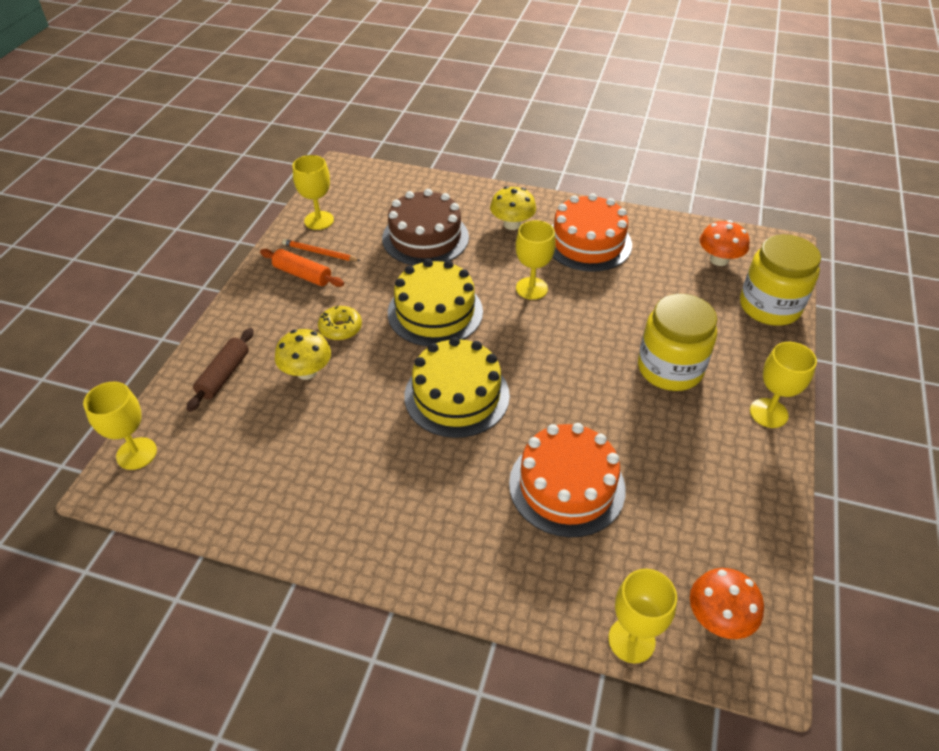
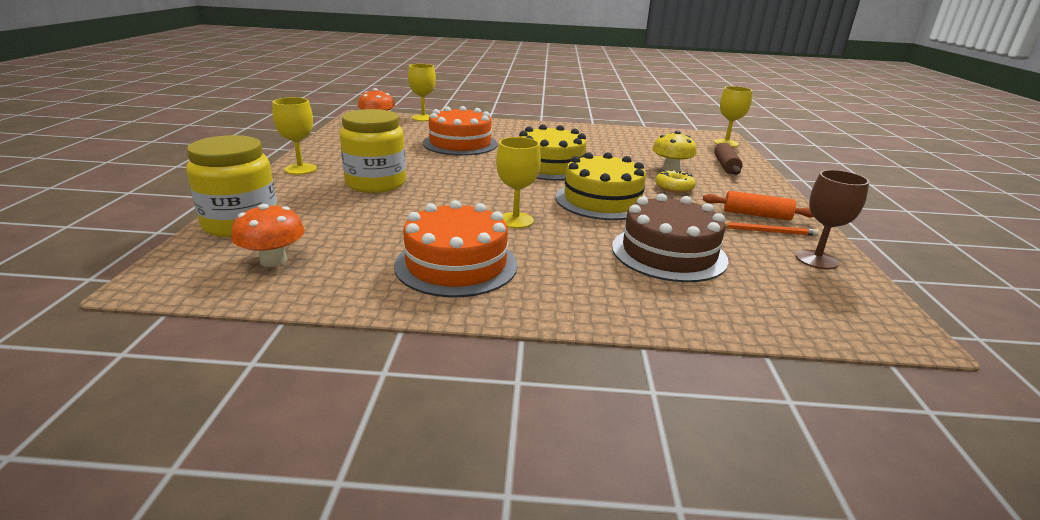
camera: 165 degrees right, 20 degrees down
(319, 220) = (816, 259): yellow goblet -> brown goblet
(512, 224) = (568, 276): yellow mushroom -> none

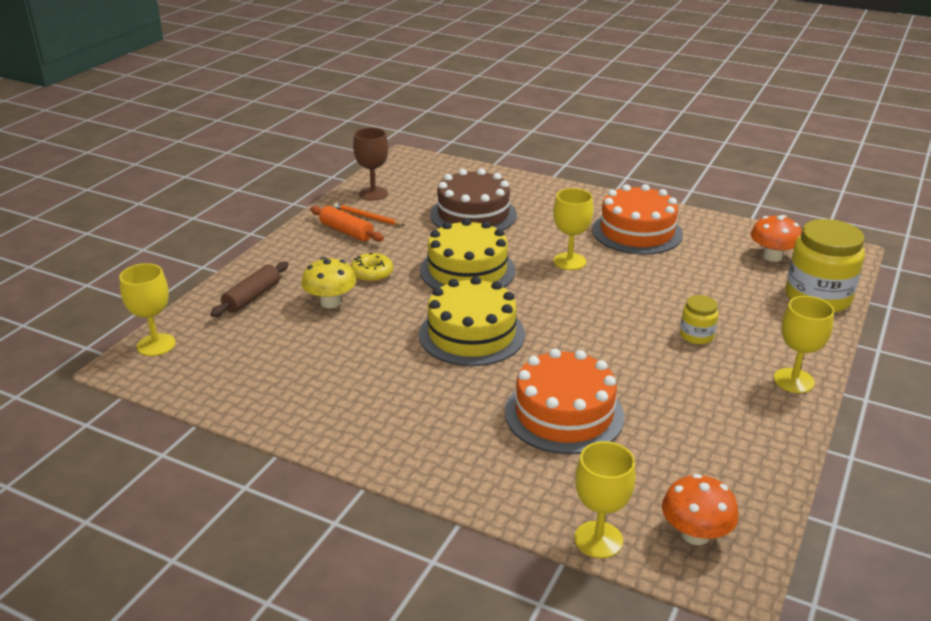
camera: 155 degrees left, 5 degrees up
(376, 183) = (696, 335): yellow jar -> yellow jar, size x0.50

